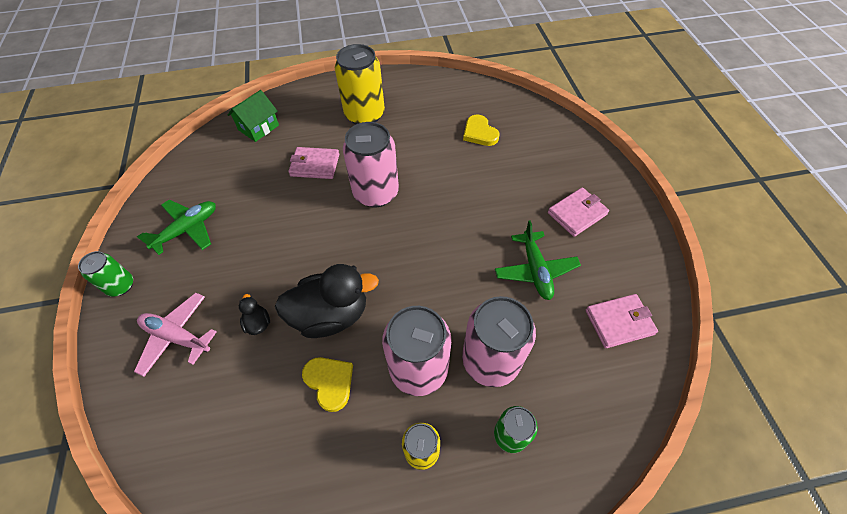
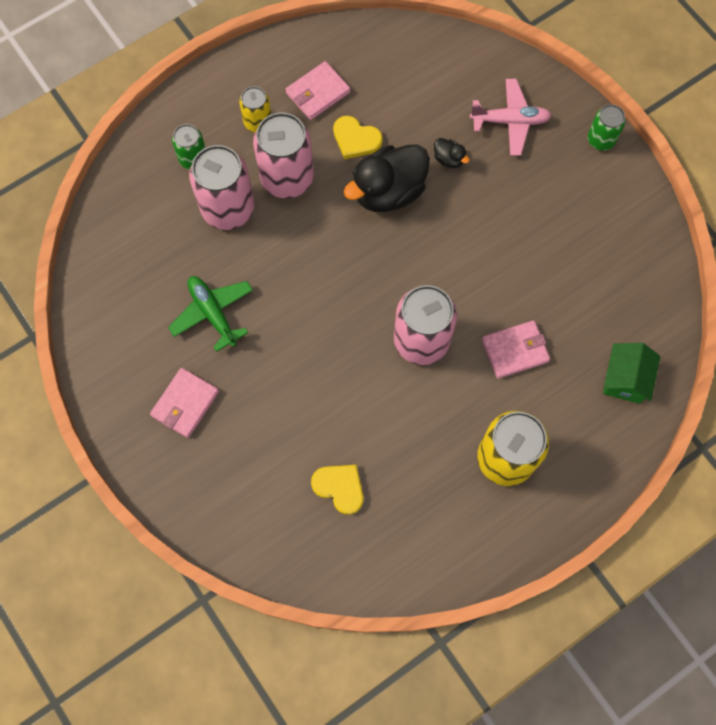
camera: 155 degrees right, 15 degrees up
(187, 229) = (590, 216): green plane -> none
(619, 322) = (120, 289): pink wallet -> pink wallet (318, 92)

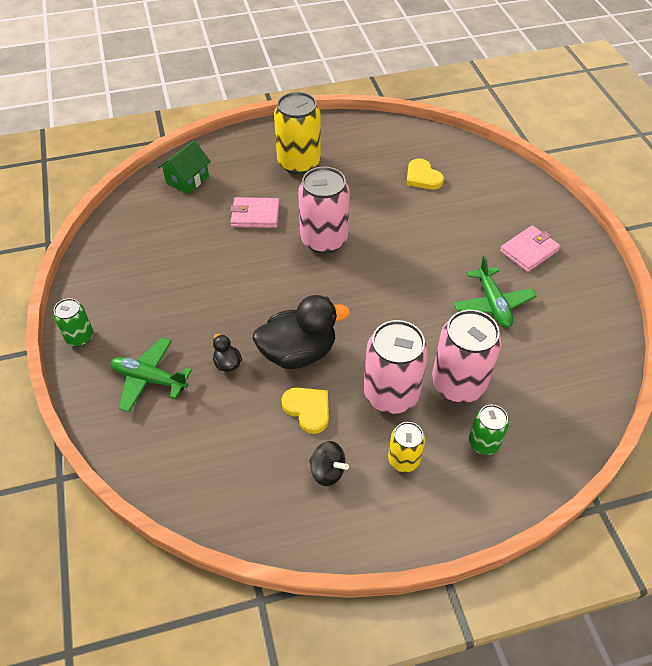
camera: 160 degrees left, 20 degrees down
(318, 92) = (327, 471): pink wallet -> black spinning top
(510, 121) = (149, 379): pink plane -> green plane

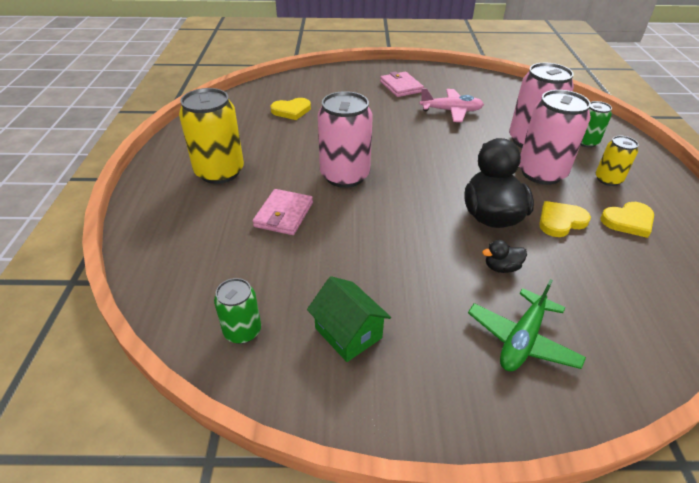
camera: 75 degrees left, 10 degrees down
(80, 337) = (441, 416): green can -> green can (242, 331)
(187, 180) = (183, 263): green house -> green house (348, 333)
(327, 471) = (628, 221): black spinning top -> yellow heart
(492, 304) = (451, 111): green plane -> pink plane

